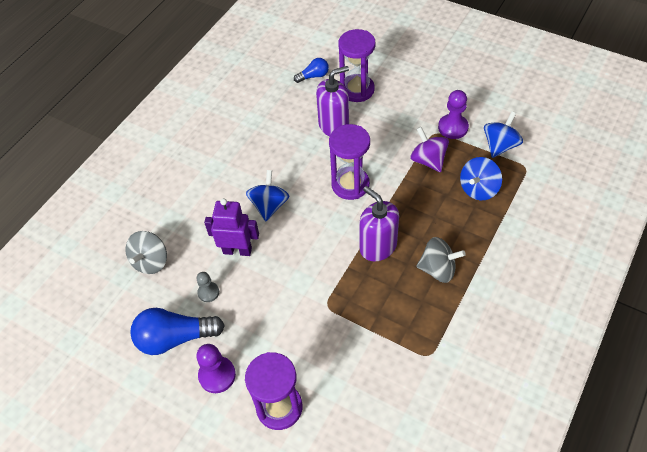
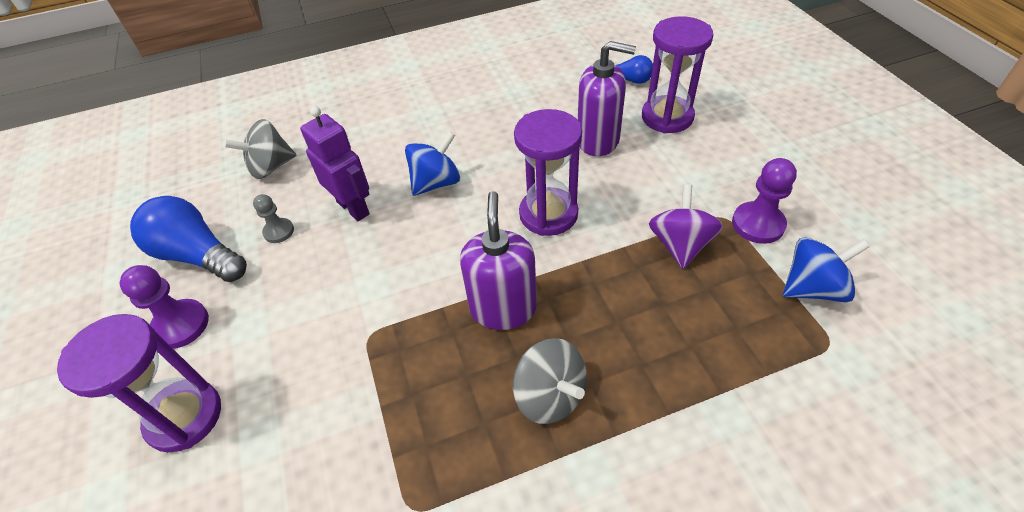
camera: 40 degrees right, 5 degrees down
(478, 189) = (720, 326): blue spinning top -> none

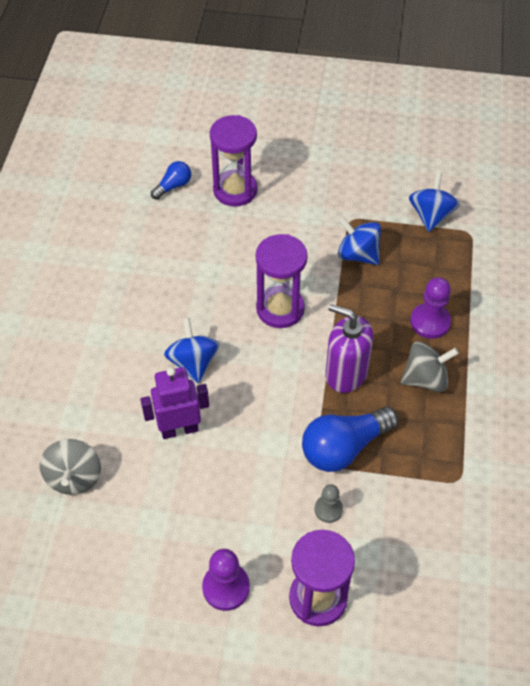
camera: 65 degrees left, 5 degrees up
(198, 255) = (152, 561): blue light bulb -> blue light bulb (344, 447)
(279, 231) = (167, 492): grey pawn -> grey pawn (328, 509)
(598, 140) = (227, 242): purple soap dispenser -> none
(680, 245) = (358, 254): purple spinning top -> blue spinning top
(758, 224) = (369, 207): purple pawn -> purple pawn (430, 322)

